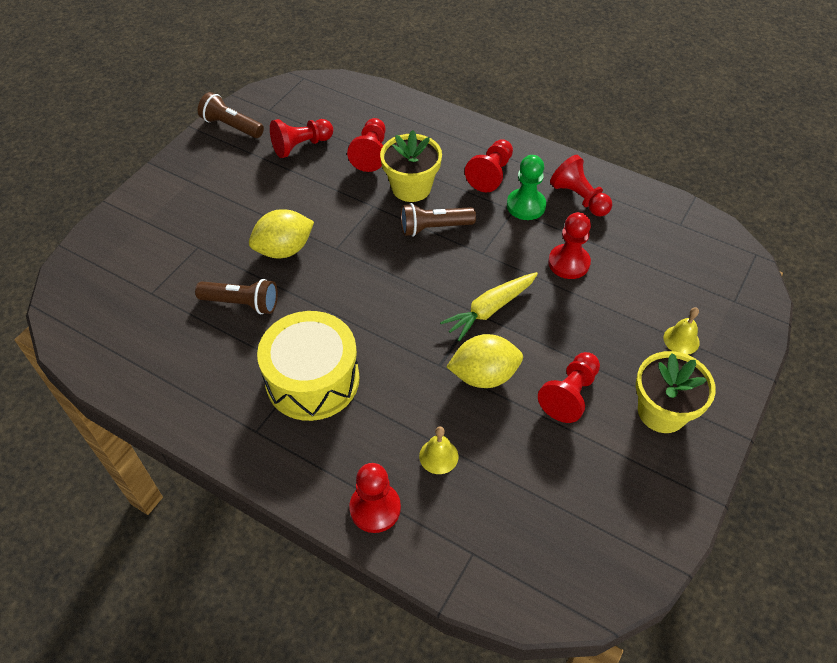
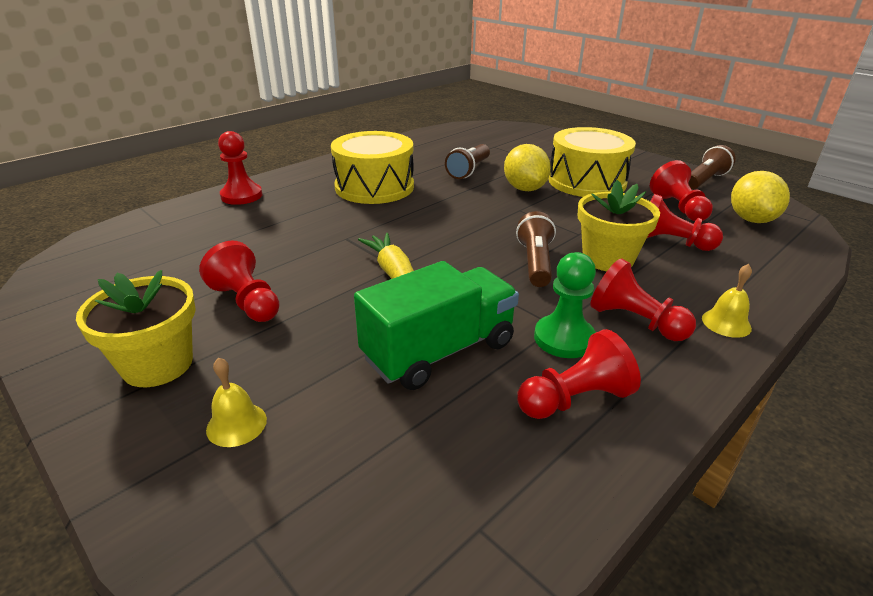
camera: 105 degrees right, 20 degrees down
(253, 205) = (587, 182): none -> yellow drum
(438, 456) = (256, 223): yellow bell -> yellow bell (726, 323)
(484, 375) = (315, 257): yellow lemon -> yellow lemon (751, 219)
(568, 263) = (439, 351): red pawn -> green truck

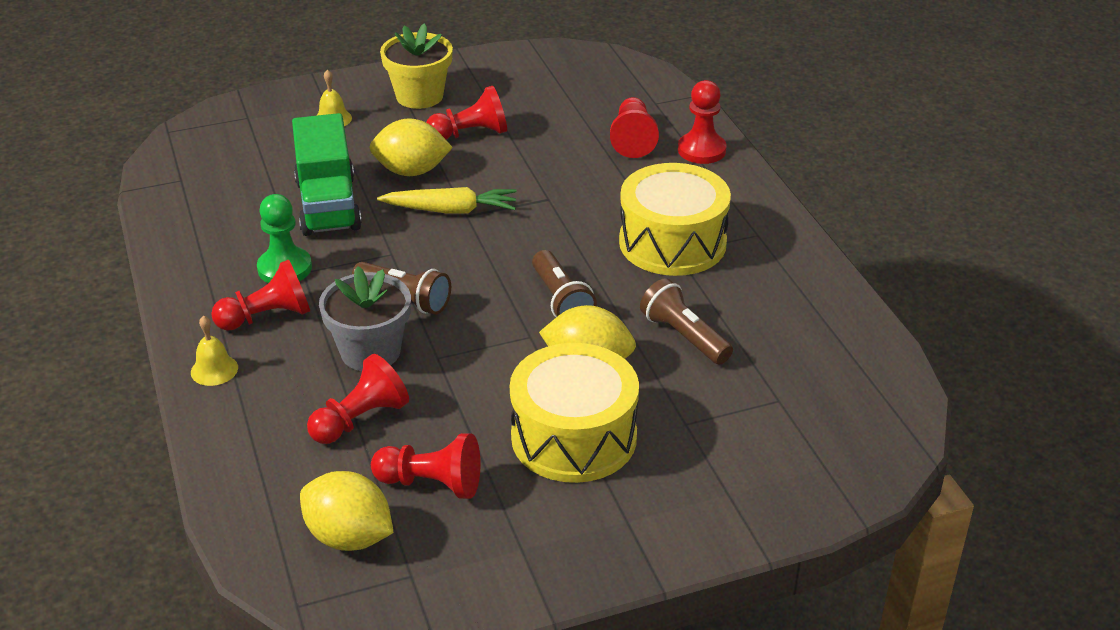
camera: 115 degrees right, 5 degrees up
(340, 317) = (411, 171): none -> yellow lemon
(575, 399) = (224, 246): red pawn -> red pawn (633, 140)
(608, 259) = (370, 352): yellow flower pot -> grey flower pot
(704, 181) = (492, 578): brown flashlight -> brown flashlight (561, 301)

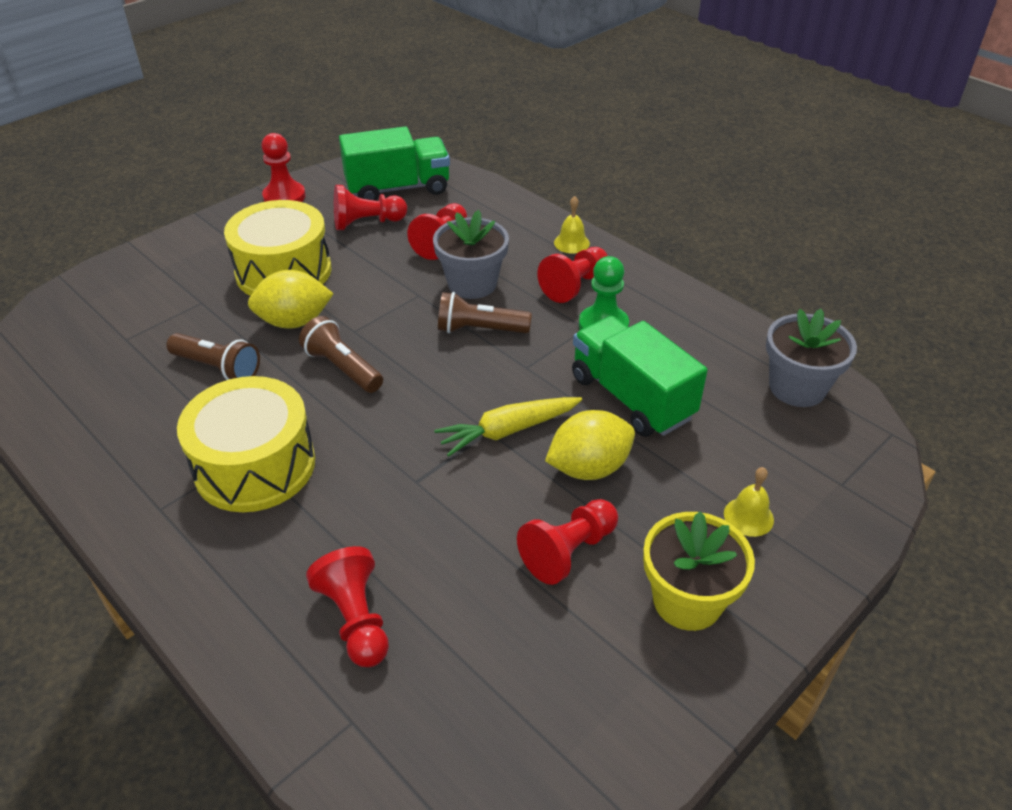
camera: 155 degrees right, 5 degrees up
(190, 175) = (797, 388): none -> grey flower pot
(349, 537) = (398, 188): yellow lemon -> green truck
(701, 150) = (254, 633): red pawn -> red pawn (284, 197)

